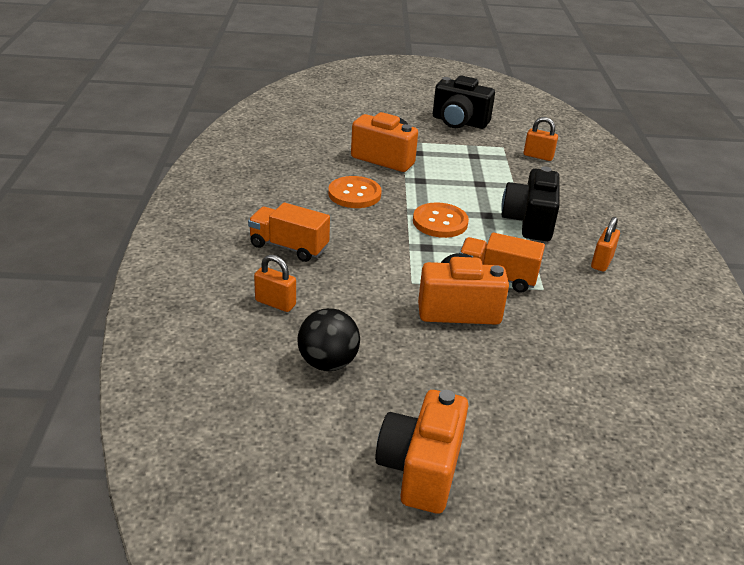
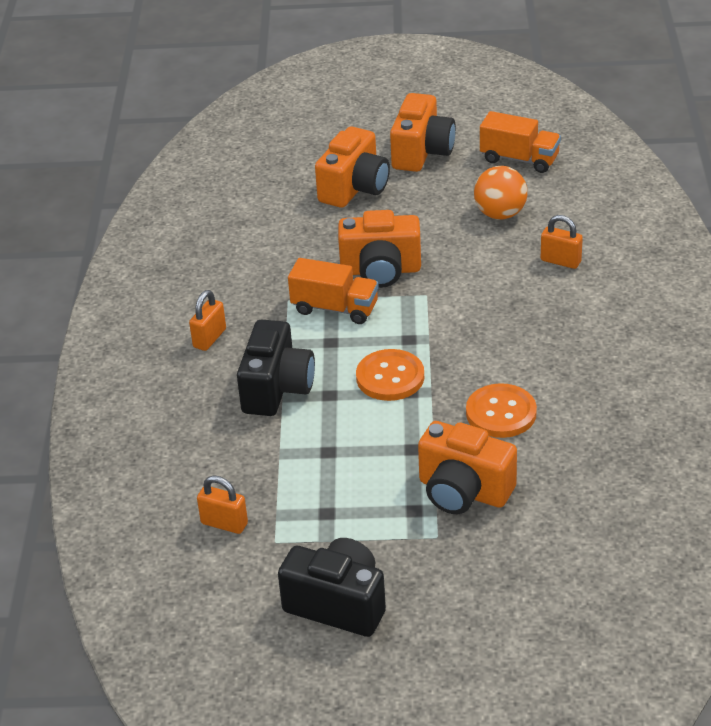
camera: 175 degrees left, 5 degrees up
(289, 247) = (565, 325): orange truck -> orange truck (519, 159)
(328, 363) = (500, 214): black ball -> orange ball
(504, 415) = (354, 188): none -> orange camera

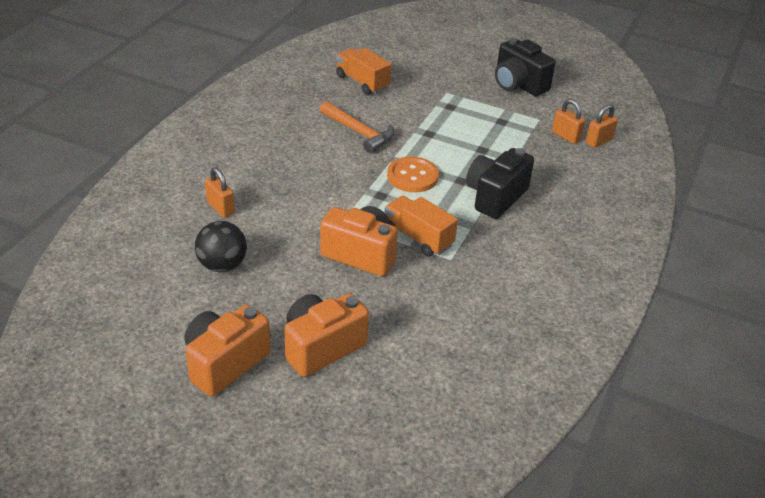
camera: 160 degrees left, 0 degrees up
(209, 338) = (529, 251): orange padlock -> orange padlock (599, 141)
(463, 491) = (415, 105): orange camera -> none
(500, 214) = (222, 265): orange ball -> black ball
(501, 413) = (359, 132): orange button -> orange hammer
(519, 159) = (147, 314): orange truck -> orange truck (362, 82)

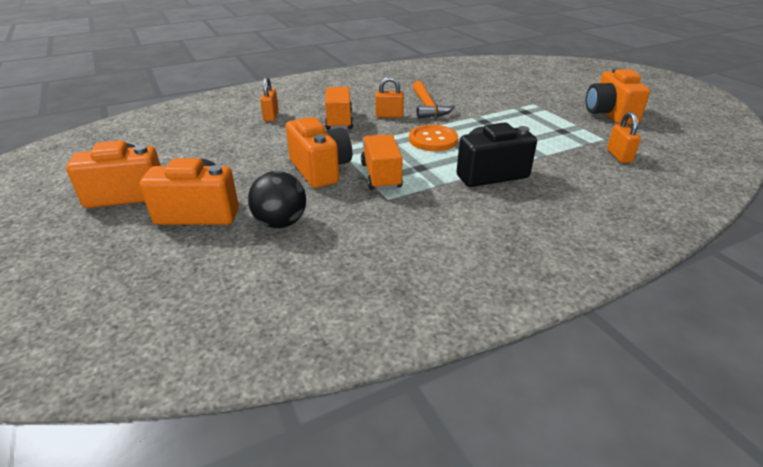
camera: 40 degrees right, 5 degrees down
(222, 265) = (221, 143): black ball -> black ball (280, 223)
(362, 82) = (470, 84): orange truck -> orange truck (339, 121)
(518, 84) = (609, 114): black camera -> orange camera
(599, 141) = (654, 169): orange padlock -> orange padlock (389, 115)

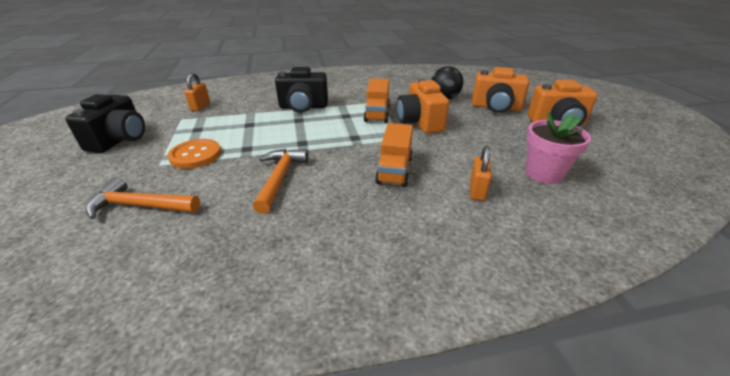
camera: 165 degrees left, 0 degrees up
(205, 133) = (543, 173): none -> pink flower pot
(389, 115) = (335, 170): orange padlock -> none
(433, 140) = (316, 135): orange button -> orange button (195, 155)
(498, 86) = (140, 206): none -> orange hammer
(609, 114) = (120, 140): orange camera -> black camera

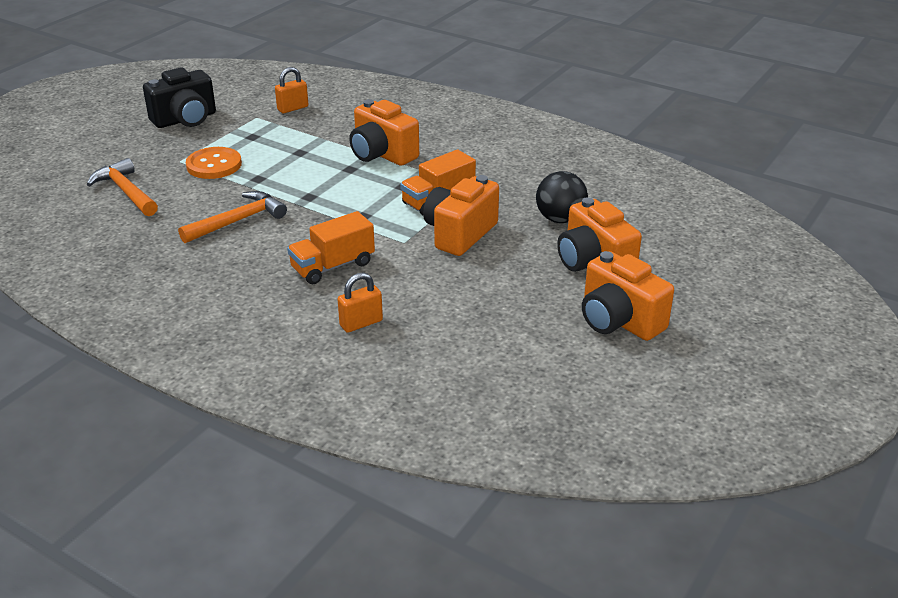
camera: 45 degrees right, 0 degrees up
(303, 107) = (382, 154): black camera -> orange camera
(543, 173) = (455, 350): pink flower pot -> none

